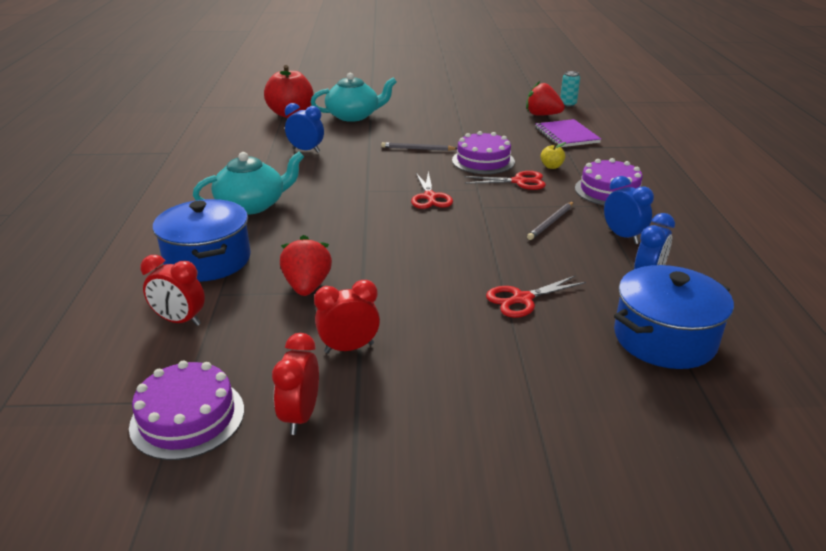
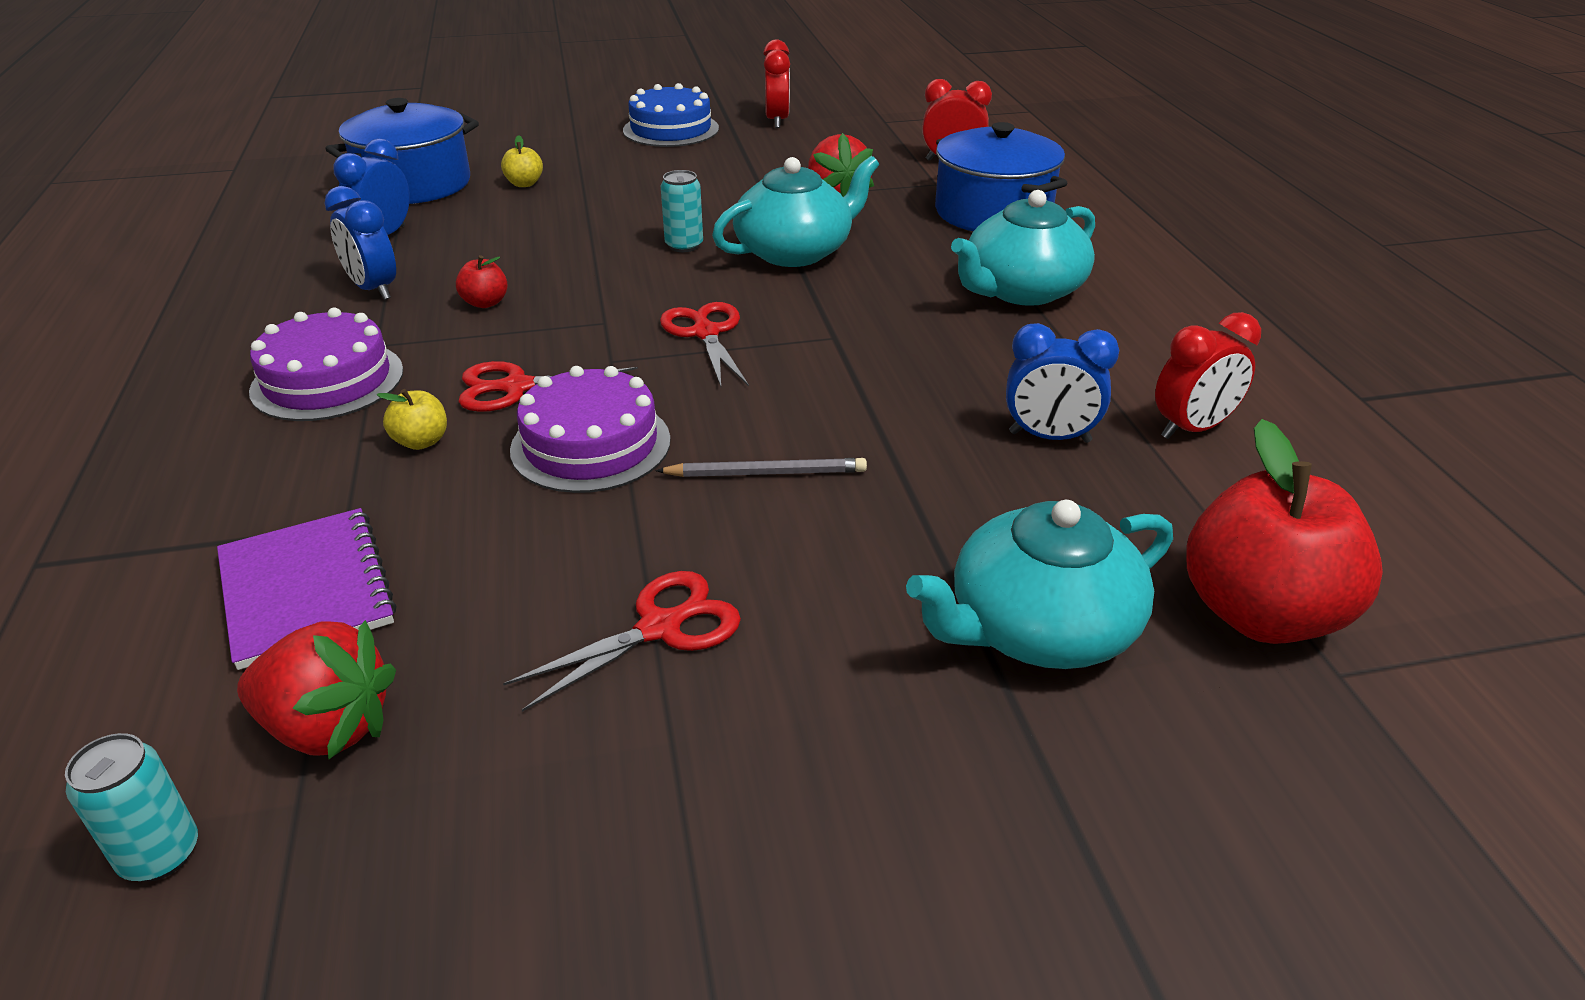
camera: 170 degrees right, 5 degrees up
(187, 417) = (870, 115): purple cake -> none
(349, 348) = (757, 156): red clock -> red clock (1192, 429)
(363, 240) = (795, 251): none -> turquoise teapot
(426, 411) = (671, 129): none -> blue cake
(433, 251) = (684, 245): none -> turquoise can
(522, 299) = (565, 204): red scissors -> red scissors (660, 628)
(551, 222) = (485, 303): grey pencil -> red apple
(564, 329) = (524, 184): none -> yellow apple

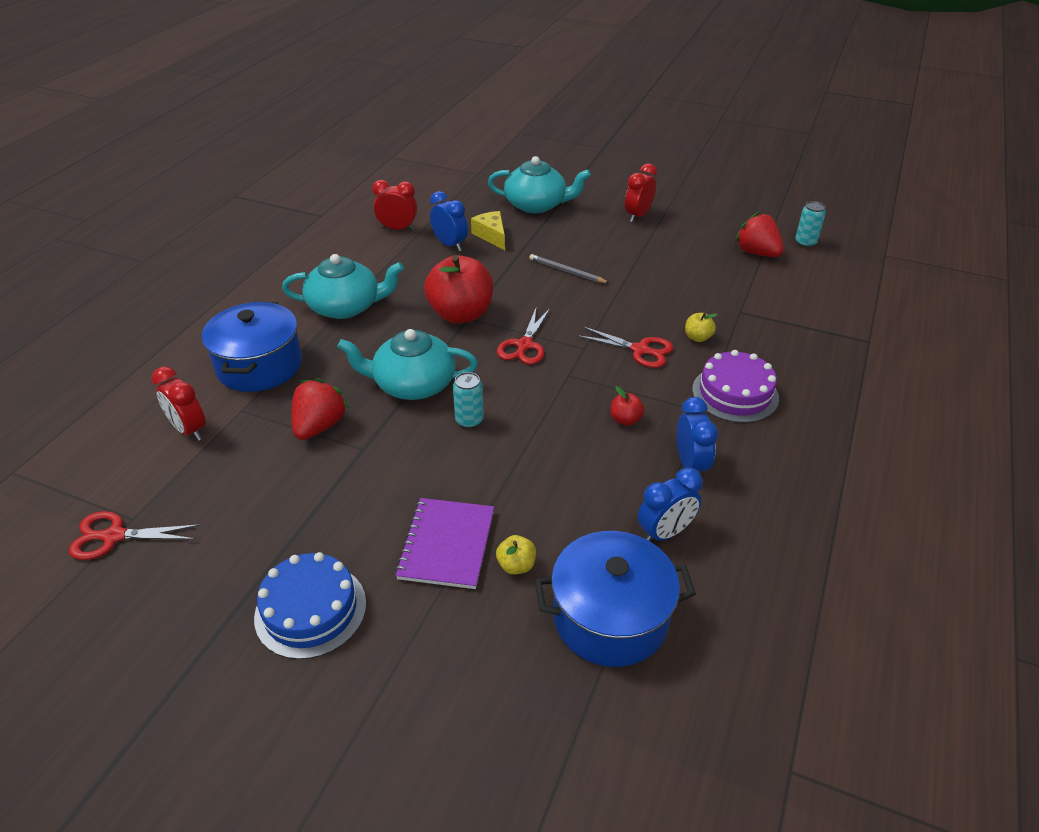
camera: 145 degrees left, 5 degrees up
(306, 589) = (759, 293): purple notebook -> purple notebook (446, 544)
(591, 444) = (625, 308): purple cake -> none
(660, 628) = (645, 242): red scissors -> red scissors (114, 536)
(777, 121) = (207, 572): red clock -> red clock (638, 216)
(1008, 490) = (491, 236): none -> yellow cheese
(1261, 614) = (473, 187): red apple -> red apple (461, 314)

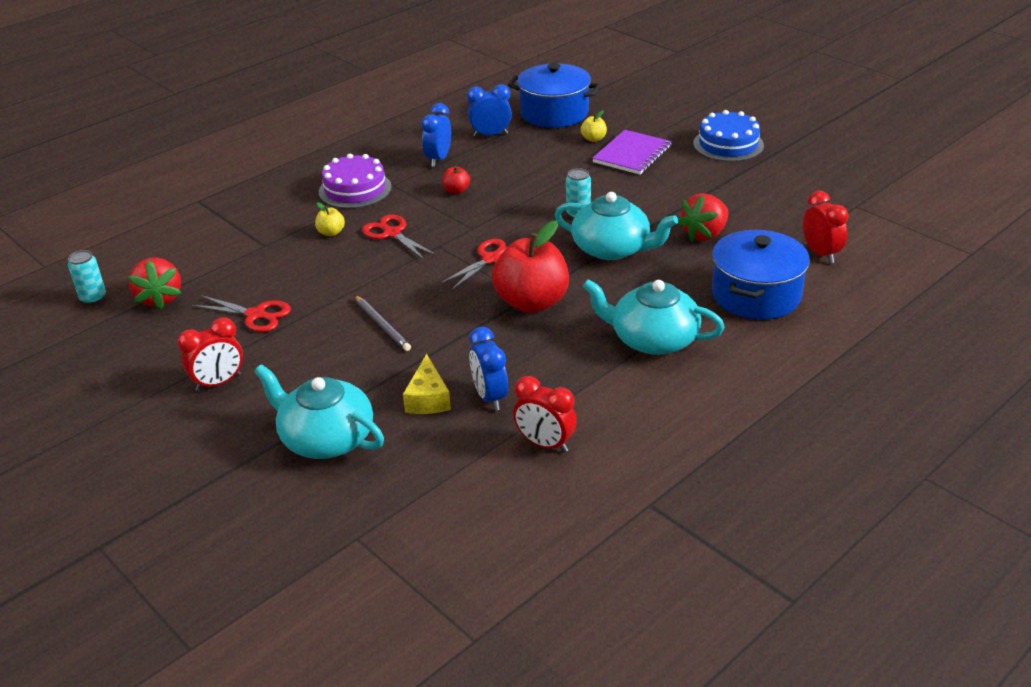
camera: 155 degrees left, 5 degrees down
(114, 536) = (866, 199): red scissors -> red scissors (255, 315)

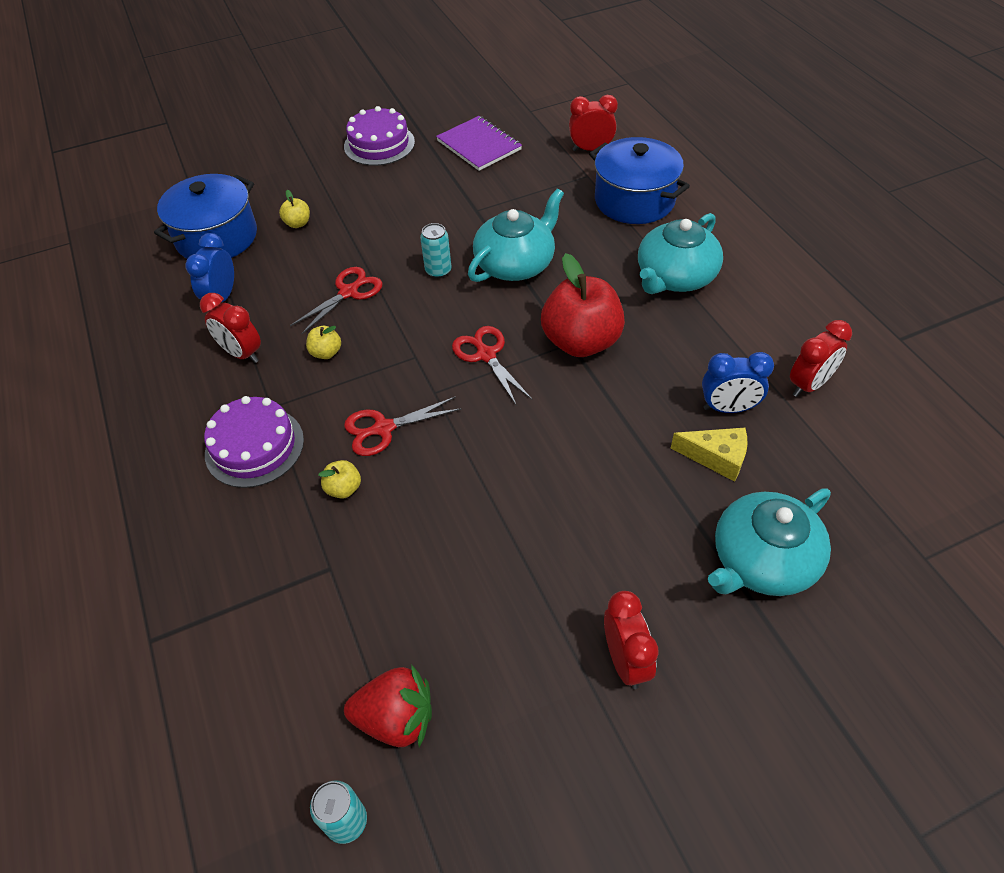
camera: 70 degrees left, 15 degrees up
(255, 315) = (493, 599): red scissors -> red scissors (348, 292)
(382, 325) = (570, 472): grey pencil -> none
(438, 159) = (242, 353): blue clock -> red clock
(456, 191) = (326, 353): red apple -> yellow apple
(632, 154) = (350, 206): purple notebook -> purple notebook (479, 145)
(704, 234) = (524, 201): red strawberry -> none
(728, 144) = (379, 144): blue cake -> purple cake

